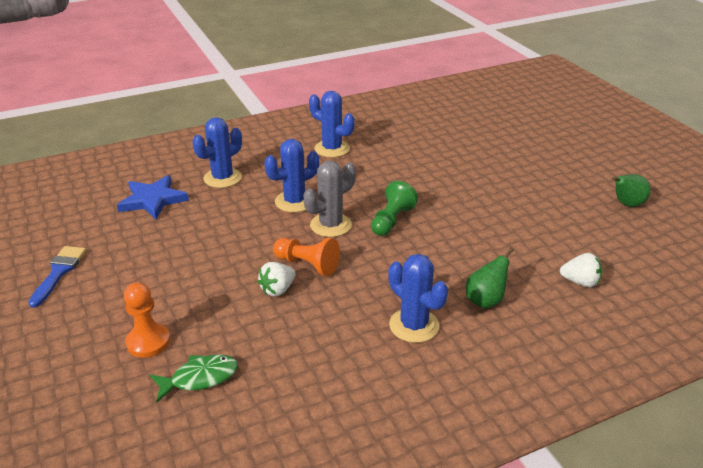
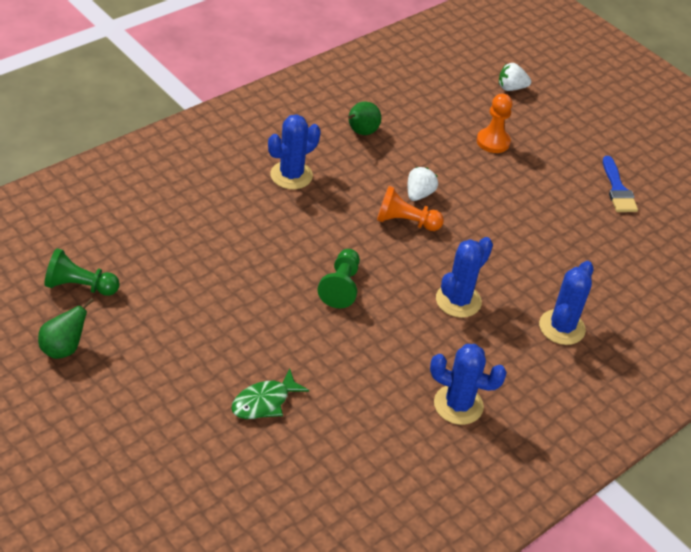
camera: 160 degrees right, 10 degrees up
(153, 200) = (611, 283): blue star -> none
(200, 378) = (437, 122): green fish -> green fish (264, 402)
(330, 225) = (403, 272): grey cactus -> none
(414, 325) = (291, 175): blue cactus -> blue cactus turned 75 degrees counterclockwise
(485, 300) = (232, 204): green pear -> green pear (361, 132)
(580, 282) = (141, 233): white strawberry -> white strawberry (511, 88)
(628, 244) = (80, 286): none -> green pawn

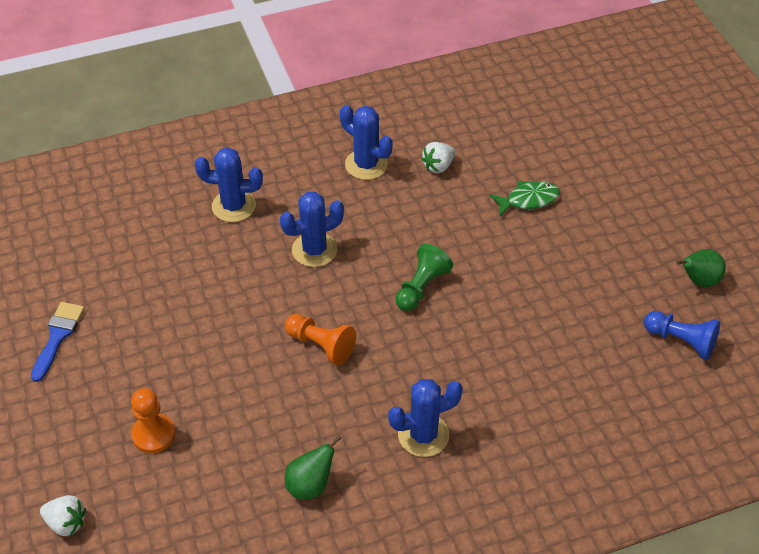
camera: 155 degrees left, 5 degrees up
(80, 286) = (681, 341): green pawn -> blue pawn
(419, 194) = (287, 377): white strawberry -> white strawberry (438, 166)
(562, 327) = (234, 206): blue cactus -> blue cactus turned 45 degrees clockwise

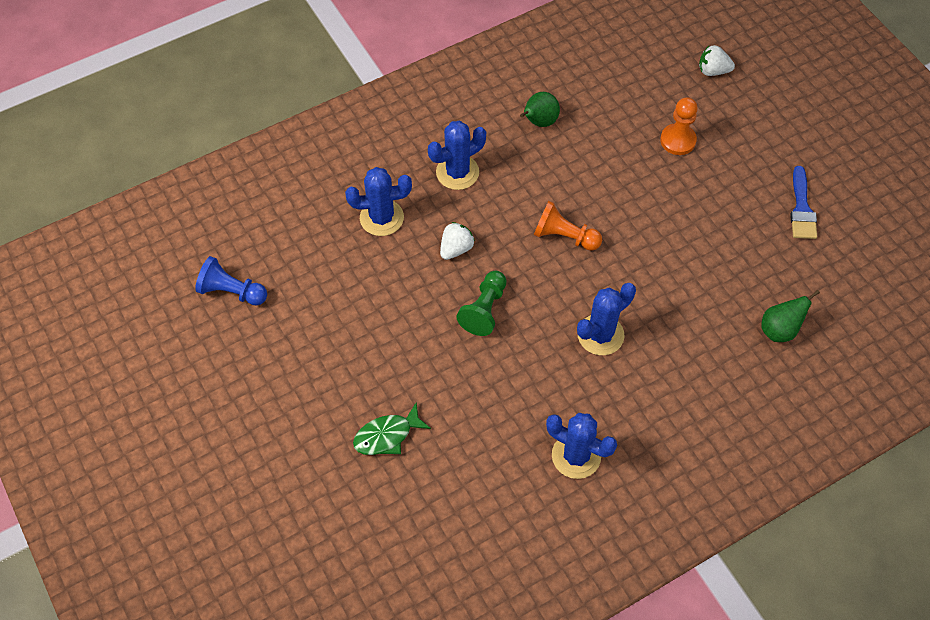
camera: 170 degrees right, 10 degrees up
(234, 206) = (701, 375): blue cactus -> blue cactus (381, 218)
(438, 166) = (494, 467): white strawberry -> white strawberry (456, 249)
(698, 281) = (208, 360): green pear -> green pear (779, 330)

